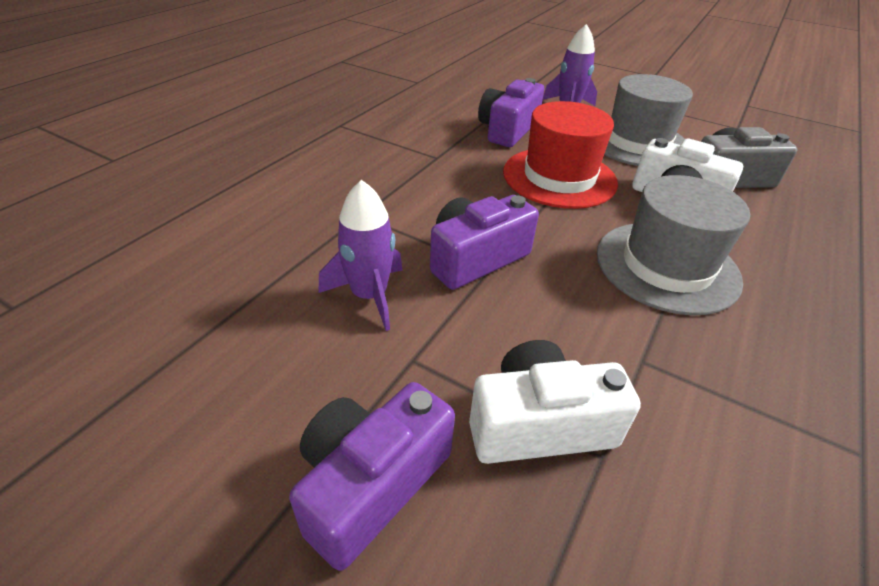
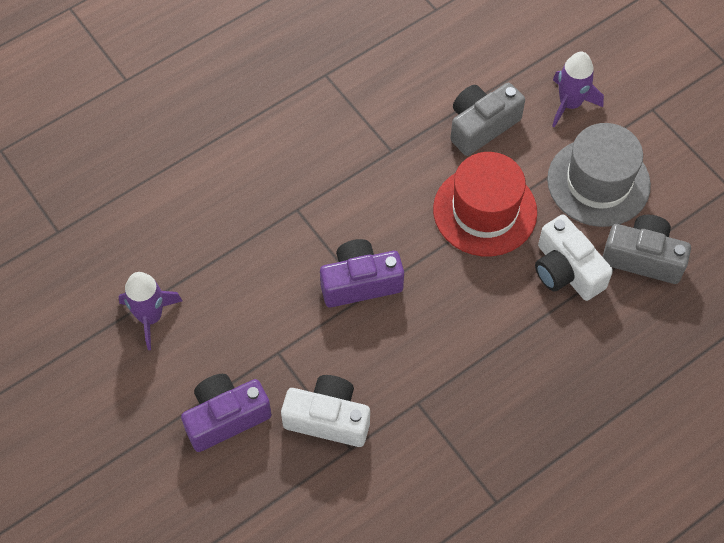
camera: 25 degrees right, 20 degrees up
(369, 296) = (272, 293): purple rocket -> purple rocket (150, 317)
(507, 130) = (481, 126): purple camera -> grey camera
(667, 266) = (497, 336): grey hat -> none

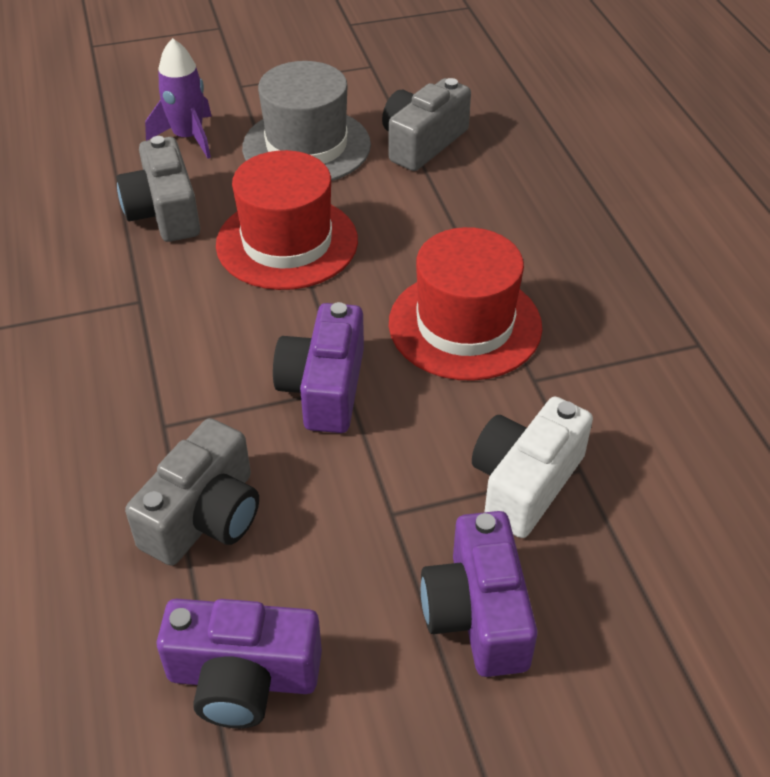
camera: 70 degrees left, 15 degrees down
(150, 317) = (243, 678): purple rocket -> purple camera
(241, 258) = (205, 516): none -> grey camera
(451, 346) = (465, 325): none -> red hat
(566, 270) = (407, 201): white camera -> none

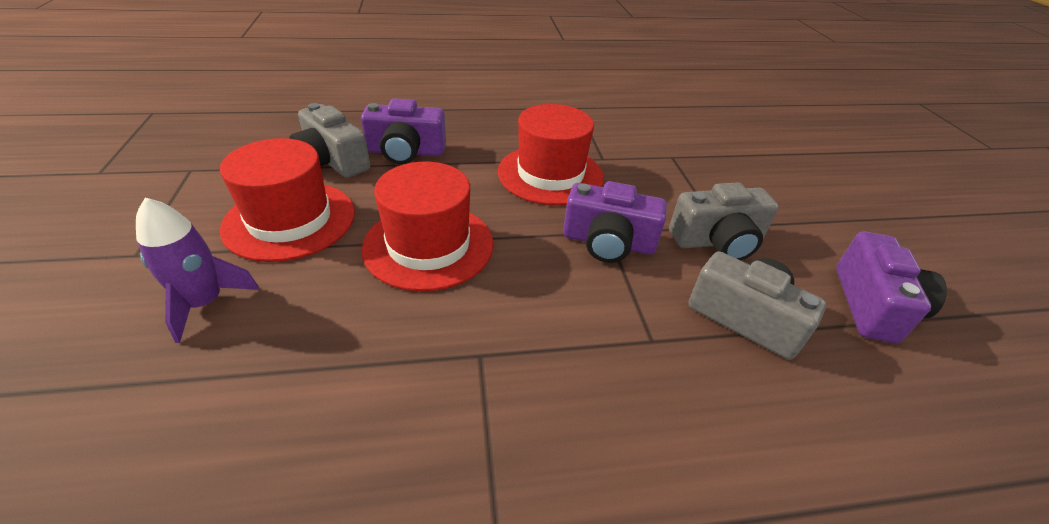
camera: 85 degrees left, 5 degrees down
(164, 212) = (337, 329): grey camera -> grey camera (717, 241)
(306, 146) = (290, 220): grey hat -> red hat
(477, 613) = (782, 205): purple camera -> purple camera (406, 152)
(525, 482) = (685, 175): white camera -> none

